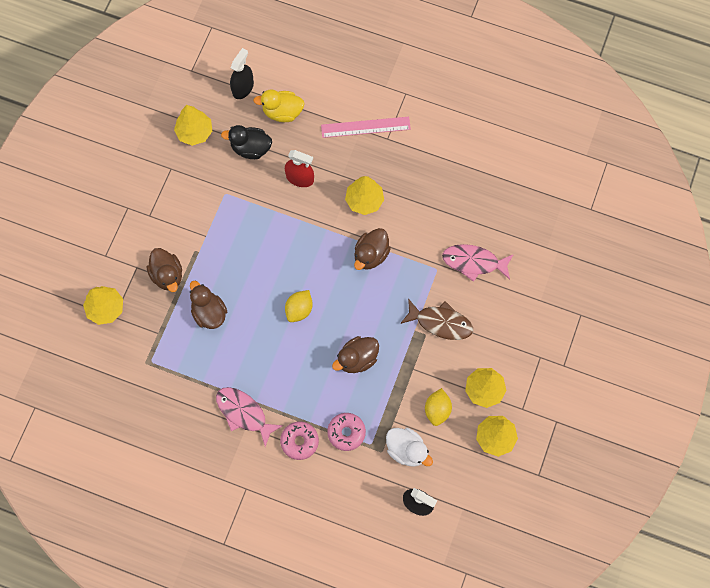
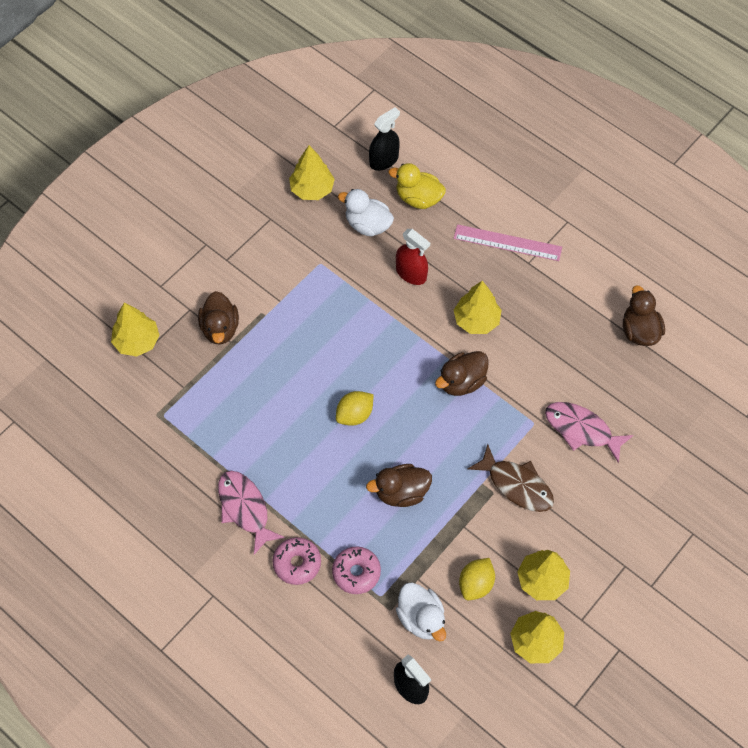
camera: 20 degrees right, 10 degrees down
(209, 313) = (250, 384): brown duck -> brown duck (639, 331)
(250, 148) = (368, 225): black duck -> white duck

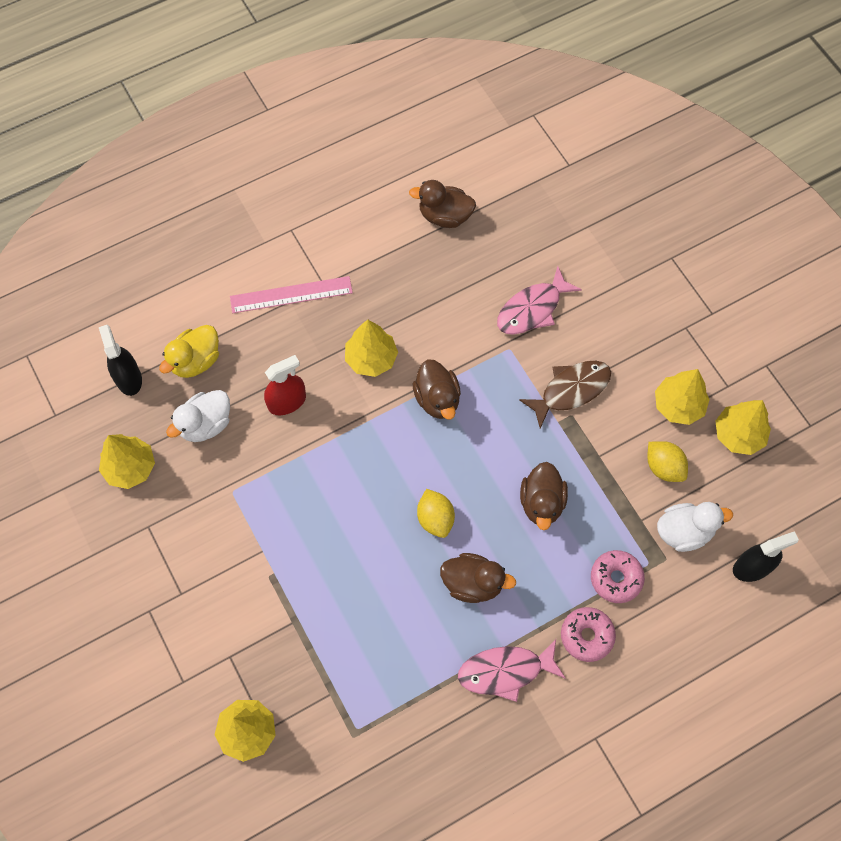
camera: 70 degrees left, 5 degrees up
(220, 329) = (270, 629): brown duck -> brown duck (473, 583)
(507, 242) = (291, 294): pink ruler -> pink ruler turned 45 degrees clockwise

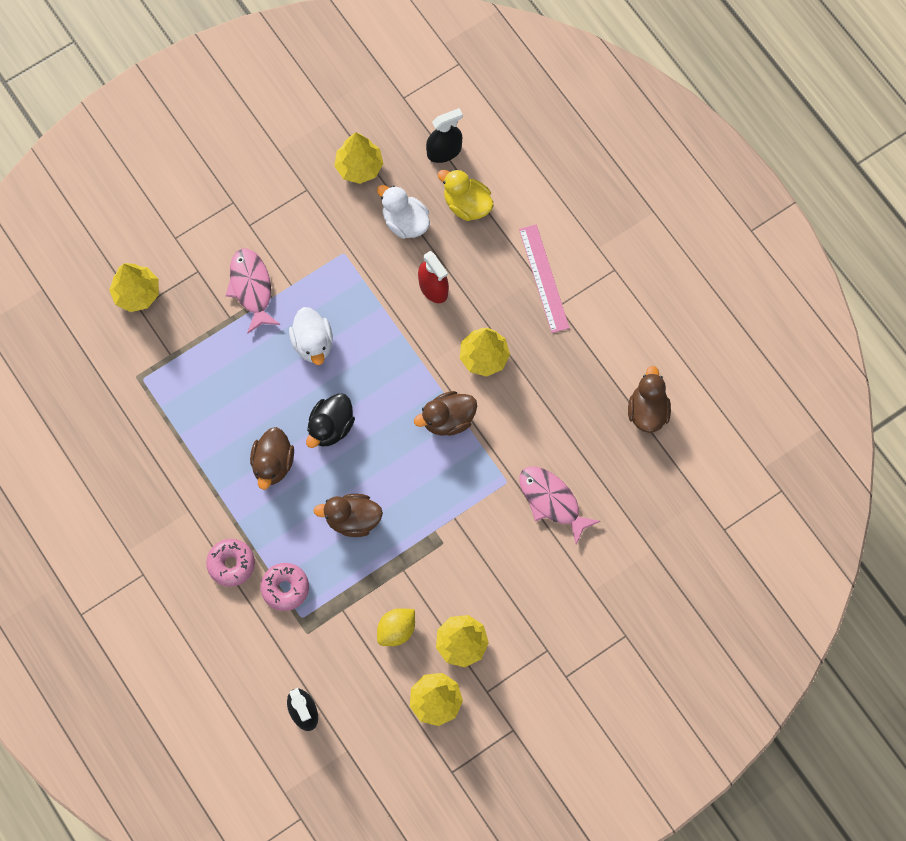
camera: 85 degrees right, 5 degrees up
(435, 519) = (331, 427): yellow lemon -> black duck
(505, 671) = (196, 496): pink fish -> pink fish (251, 288)
(571, 390) = (468, 541): brown fish -> none
(684, 532) = (334, 649): white duck -> white duck (313, 343)

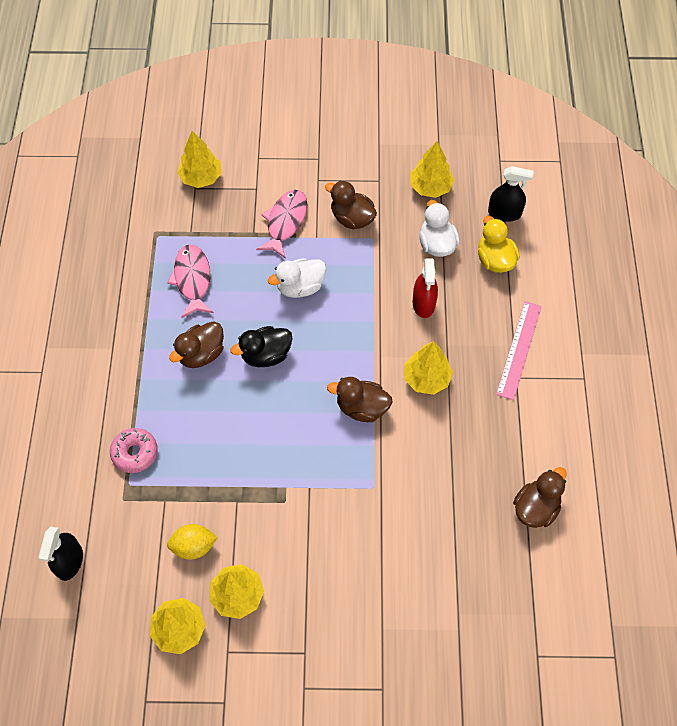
camera: 35 degrees right, 10 degrees down
(231, 564) = (110, 407): pink donut -> none
(313, 343) = (300, 287): white duck -> white duck turned 45 degrees clockwise
(352, 519) = (228, 435): brown duck -> brown duck (352, 218)
(552, 501) = (400, 528): pink fish -> pink fish (192, 280)

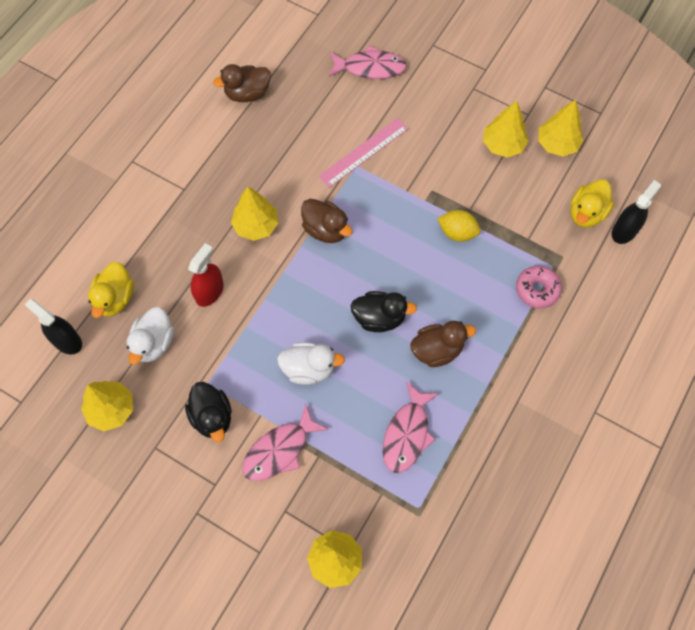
camera: 150 degrees left, 5 degrees up
(116, 560) = (586, 213): none -> yellow duck
(193, 546) = (520, 193): yellow lemon -> yellow lemon (457, 232)
(352, 218) = (212, 417): brown duck -> black duck
(432, 614) = (370, 68): none -> pink fish
(519, 349) = (162, 209): pink ruler -> pink ruler (363, 152)

